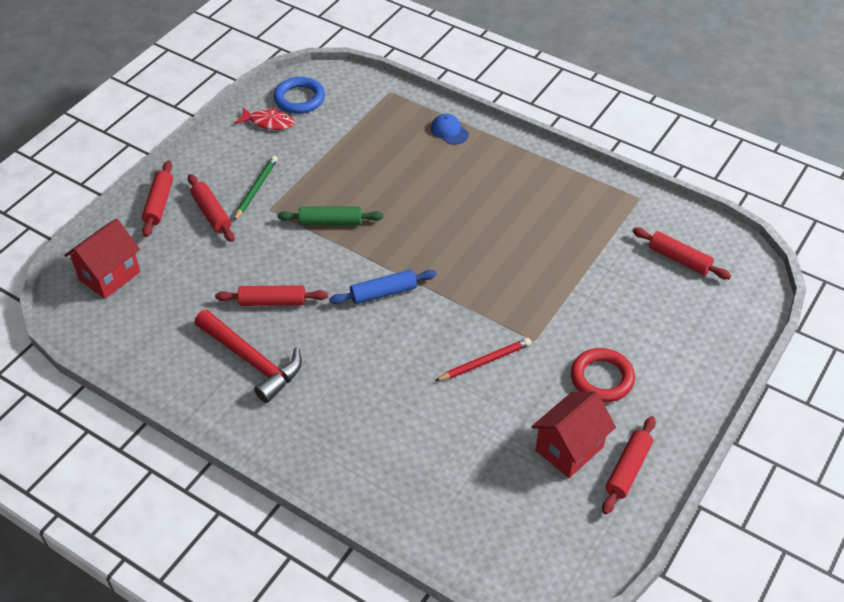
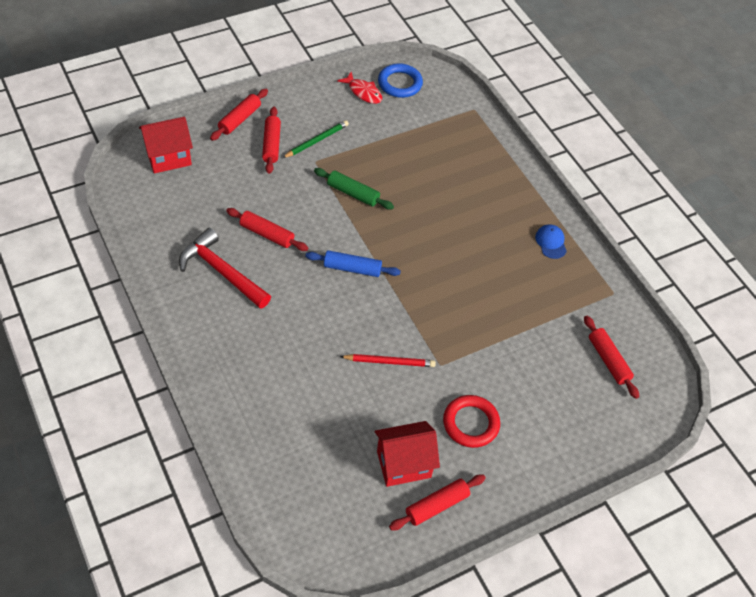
camera: 25 degrees right, 5 degrees up
(252, 360) = (221, 271): red hammer -> red hammer turned 150 degrees clockwise
(449, 131) = (498, 163): blue cap -> blue cap (551, 242)

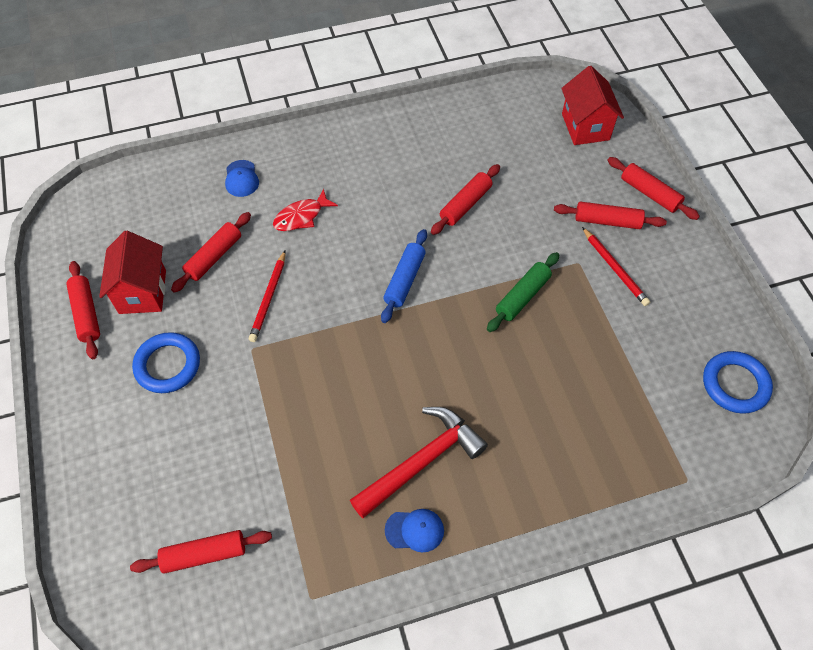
camera: 105 degrees right, 5 degrees up
(221, 271) = (418, 162): red hammer -> red hammer (422, 461)
(258, 411) = (241, 179): none -> blue cap
(316, 141) = (614, 268): green pencil -> red pencil
(354, 414) = (214, 257): none -> red rolling pin
(363, 92) = (711, 334): red fish -> red fish (301, 216)
(470, 423) = (168, 365): red ring -> blue ring

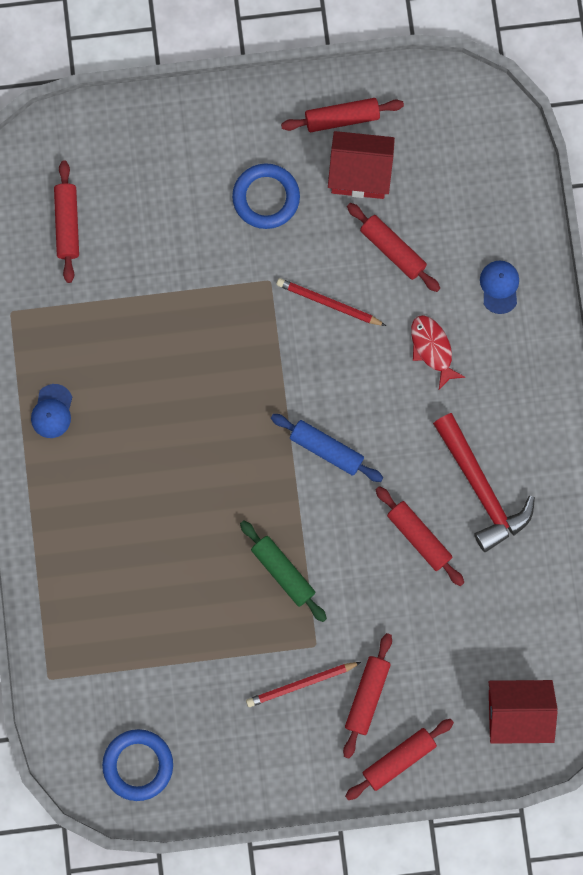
camera: 100 degrees right, 20 degrees up
(241, 179) = (499, 287): blue cap -> blue cap turned 90 degrees clockwise
(422, 461) = (117, 430): red hammer -> red hammer (481, 489)

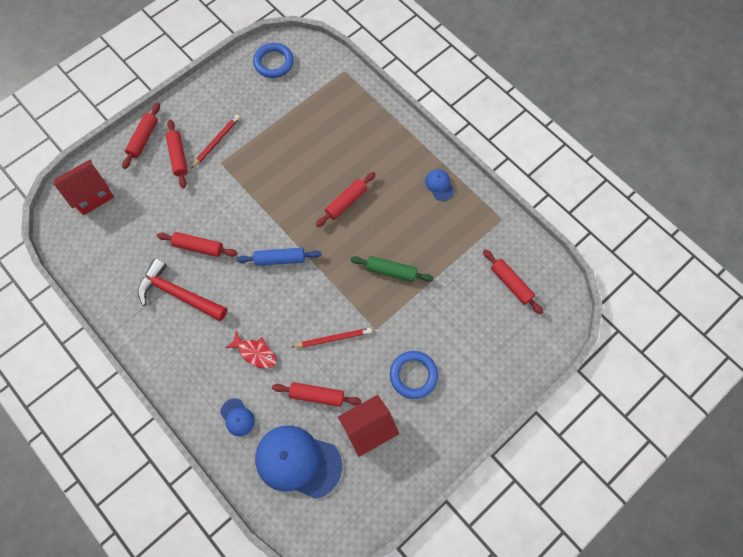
camera: 145 degrees right, 10 degrees down
(283, 572) = (261, 185): green rolling pin -> green rolling pin (391, 271)
(342, 118) = (404, 457): red rolling pin -> red rolling pin (346, 202)
(461, 193) = (298, 461): none -> blue cap

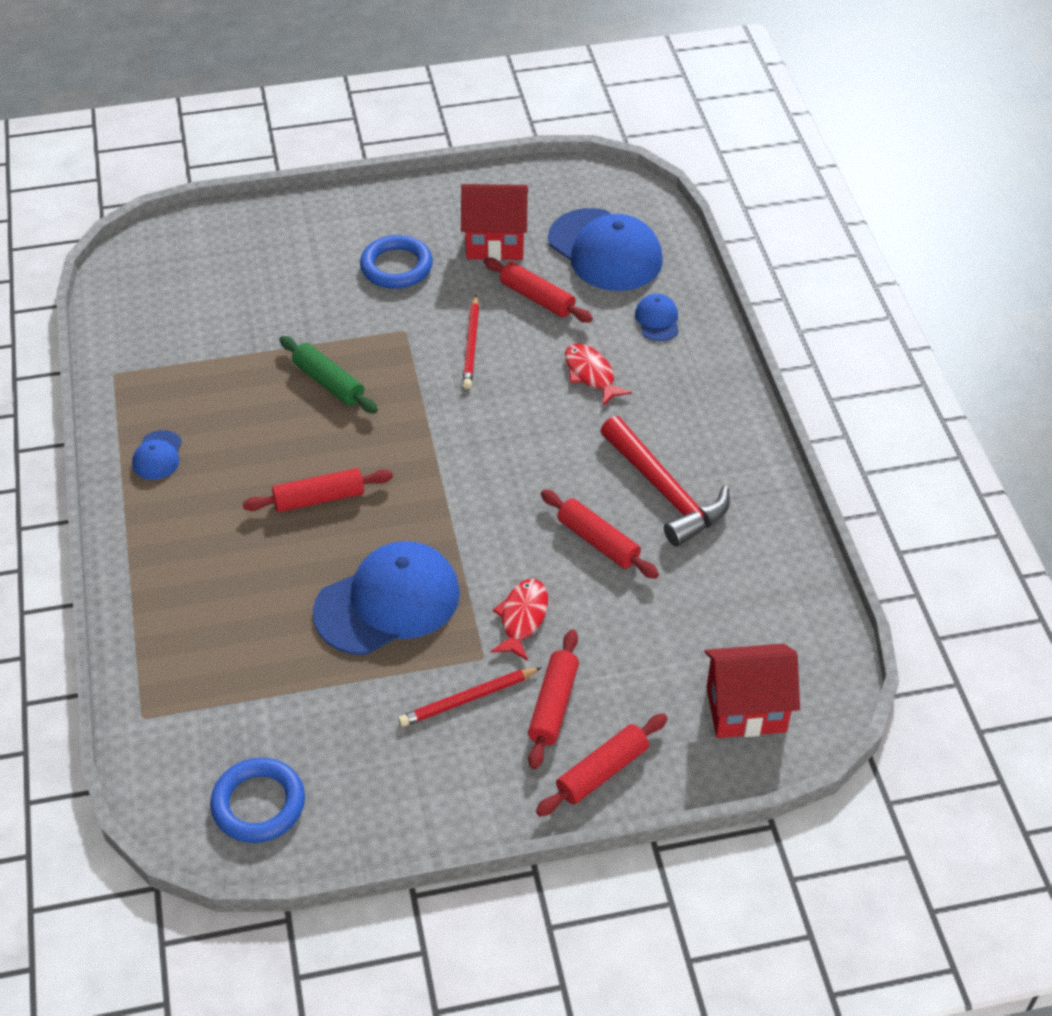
camera: 150 degrees left, 20 degrees down
(213, 189) = (522, 618): none -> red fish
(278, 167) = (388, 602): none -> blue cap
(280, 259) = (480, 468): blue rolling pin -> none
(333, 338) = (471, 344): red pencil -> red pencil turned 105 degrees counterclockwise
(511, 283) = (181, 300): red rolling pin -> none

